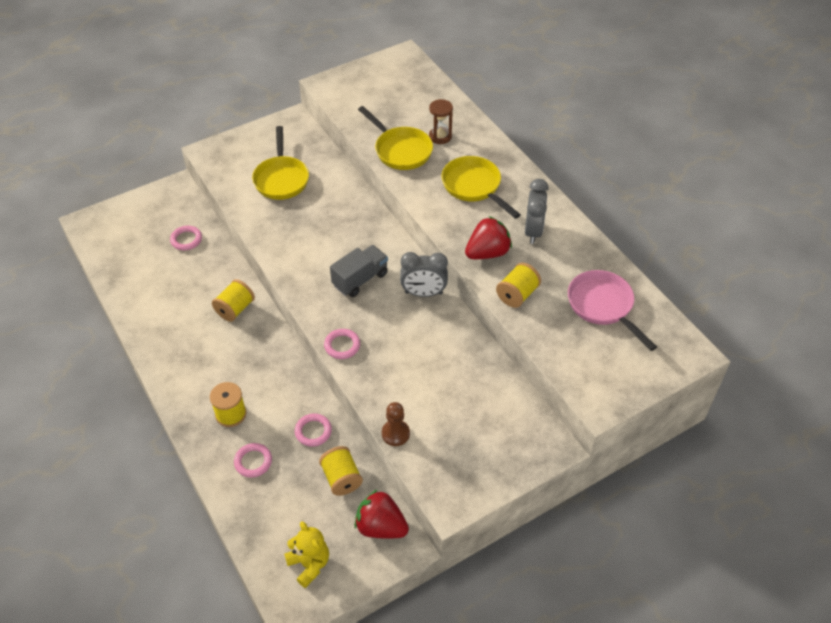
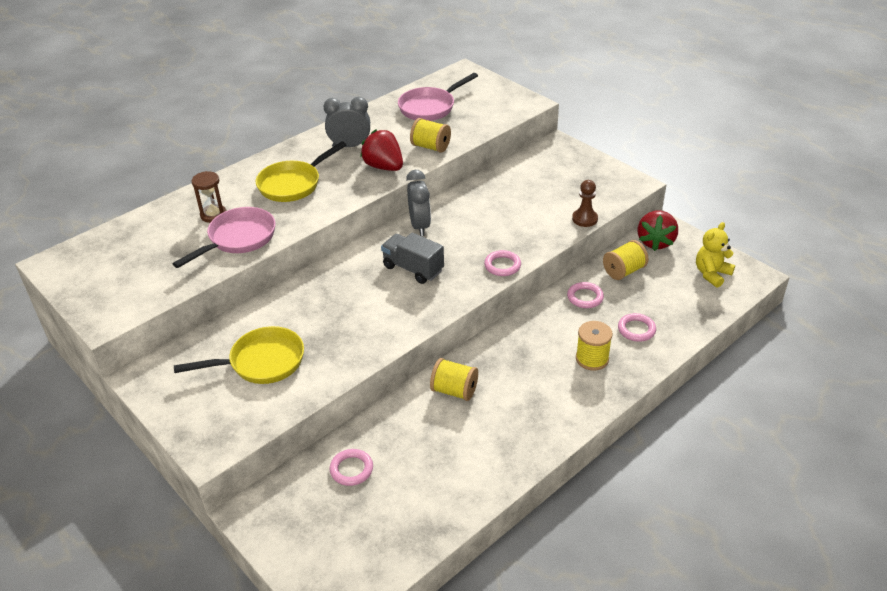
camera: 100 degrees left, 10 degrees down
(400, 150) = (238, 239): yellow pan -> pink pan

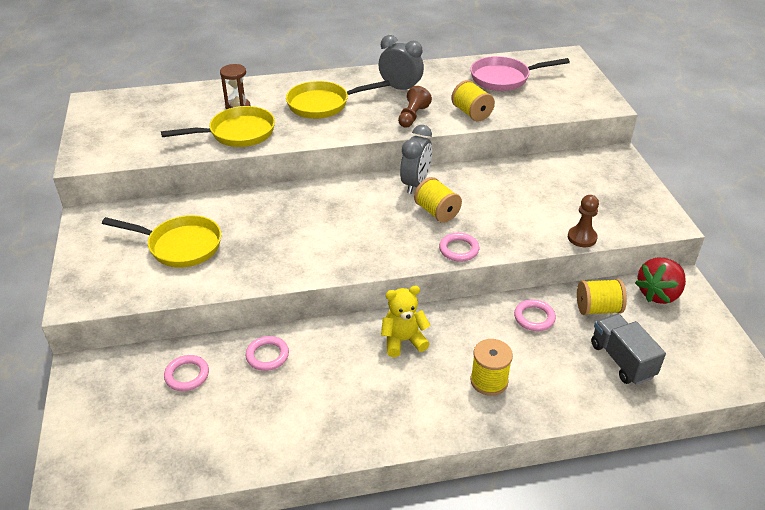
camera: 30 degrees right, 0 degrees up
(238, 239) = (237, 133): pink pan -> yellow pan
(384, 167) = (412, 116): red strawberry -> brown pawn
(413, 269) = (374, 219): grey truck -> grey truck (622, 360)
(454, 390) = (333, 348): yellow spool -> yellow spool (437, 212)
(636, 330) = (560, 373): pink ring -> pink ring (267, 355)
(711, 274) = (696, 353): yellow teddy bear -> yellow teddy bear (403, 341)

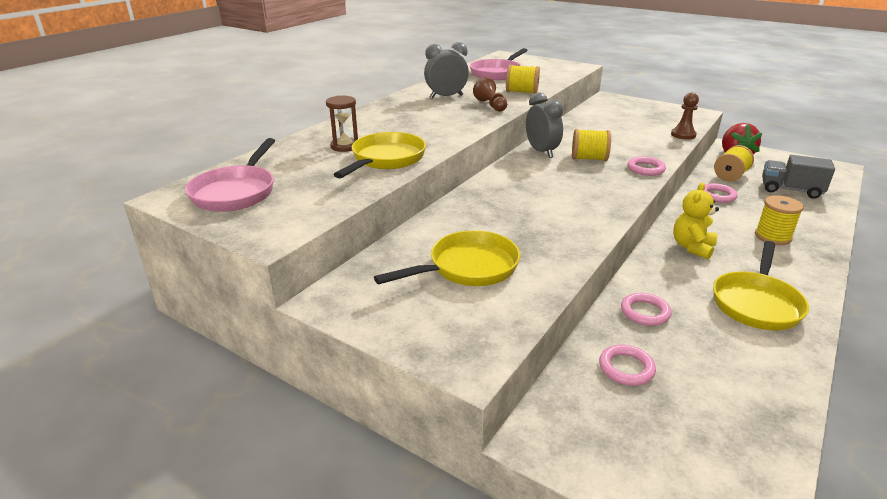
camera: 45 degrees left, 10 degrees down
(122, 115) = (236, 192): none -> pink pan
(323, 104) = (412, 121): yellow pan -> yellow pan (756, 303)

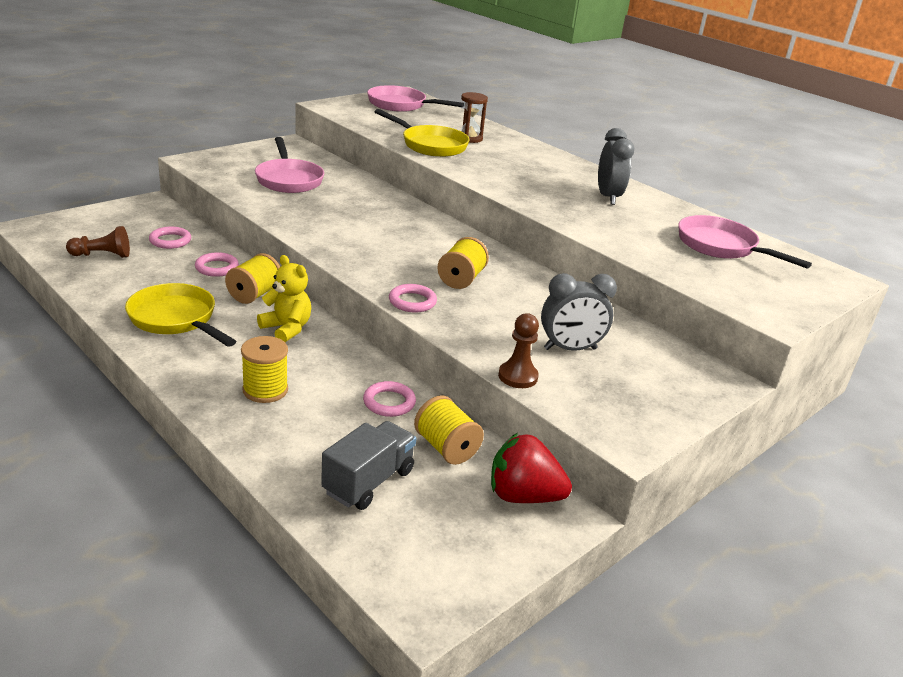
camera: 100 degrees right, 0 degrees up
(467, 268) = (289, 179): yellow pan -> pink pan
(491, 105) = (567, 210): brown pawn -> brown pawn (102, 255)
(522, 92) = (619, 239): yellow spool -> yellow spool (254, 294)
(541, 152) = (495, 260): grey clock -> grey clock (570, 349)

